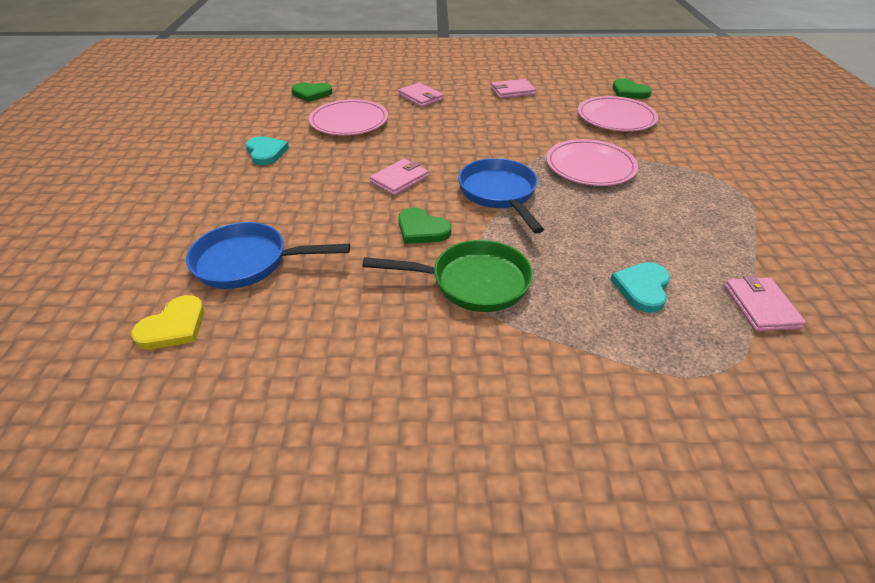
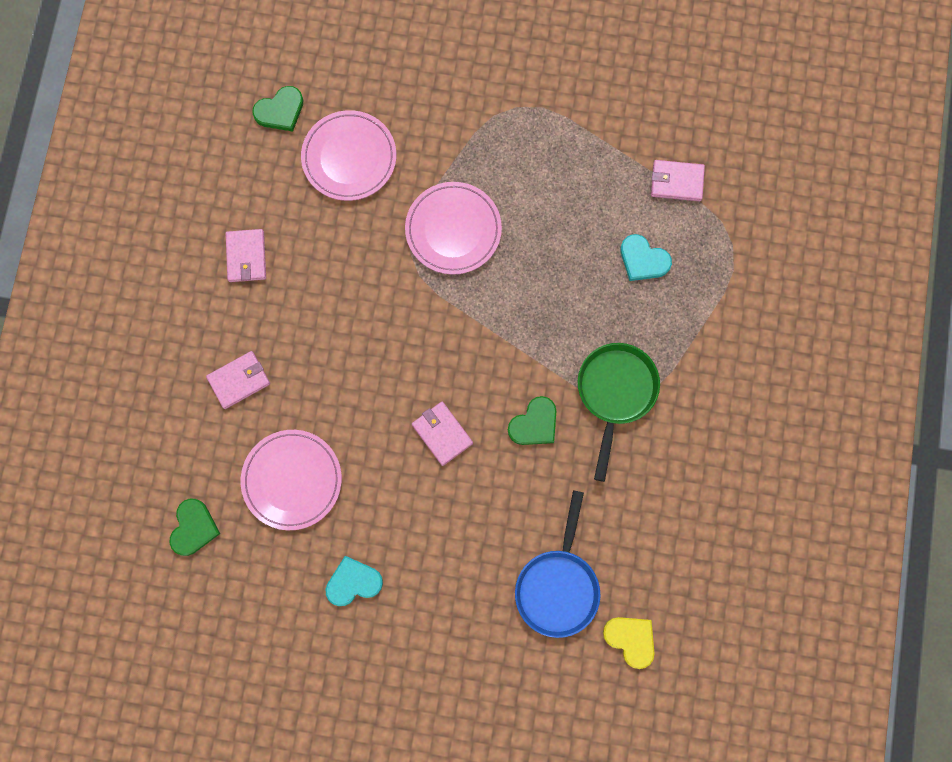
camera: 80 degrees left, 35 degrees up
(499, 194) = (488, 337): blue pan -> none

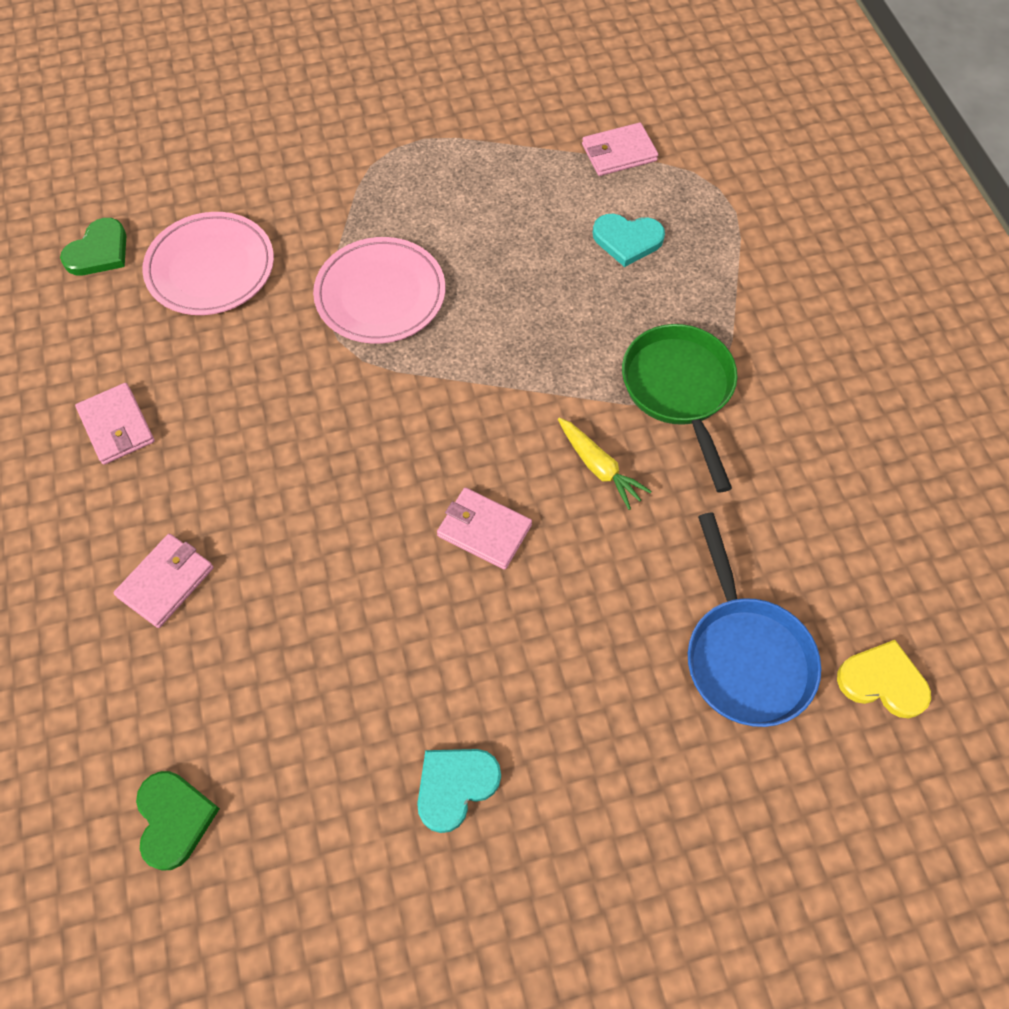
camera: 25 degrees left, 15 degrees down
(292, 480) = (299, 682): pink plate -> none
(534, 424) = (599, 467): green heart -> yellow carrot

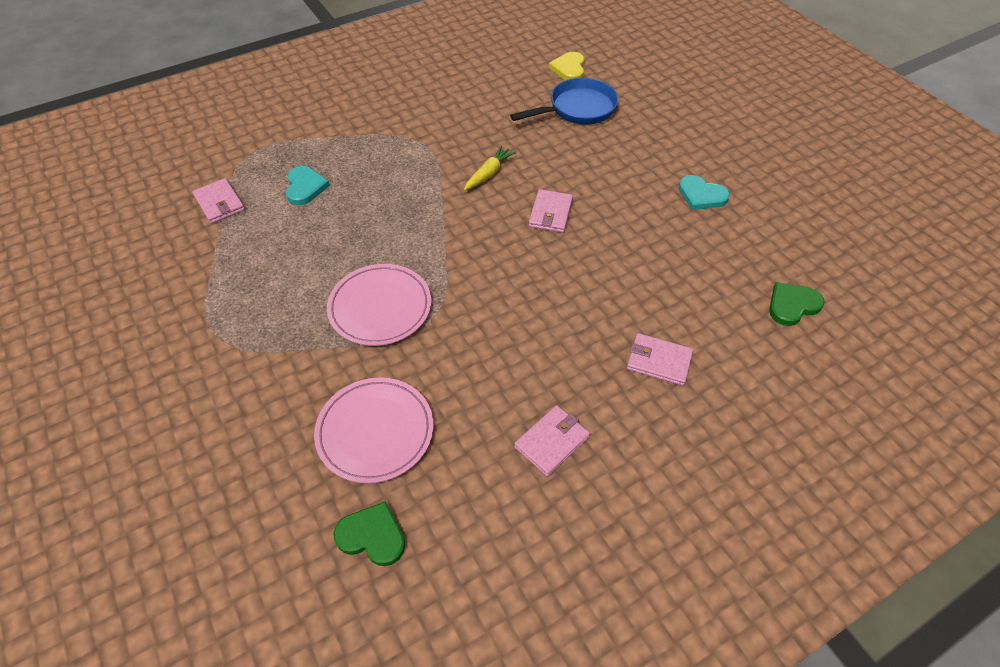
camera: 105 degrees left, 10 degrees down
(679, 391) = (423, 149): green pan -> none

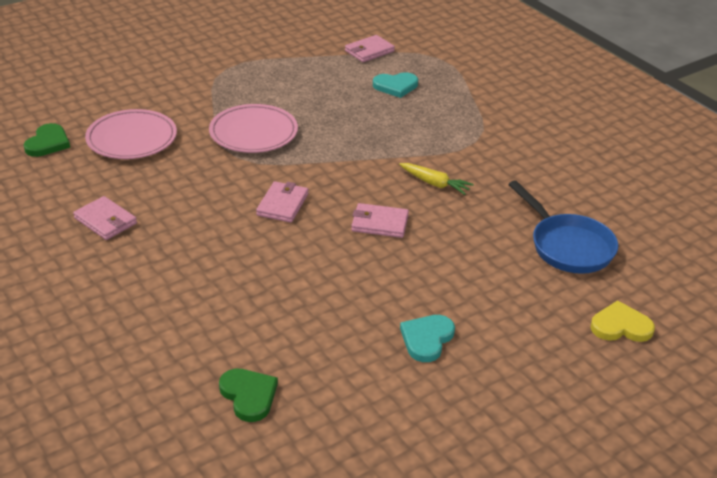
camera: 85 degrees right, 15 degrees down
(569, 69) = (651, 241): yellow heart -> yellow heart (620, 326)
(658, 361) = (181, 286): pink wallet -> pink wallet (282, 204)

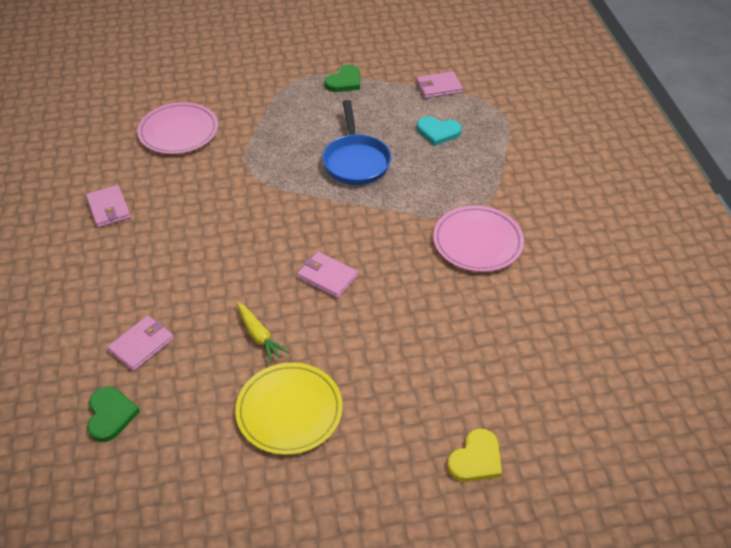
camera: 25 degrees right, 10 degrees up
(48, 143) = (112, 119): green heart -> green heart (344, 81)
(253, 133) = (280, 151): pink plate -> pink plate (477, 242)
(282, 204) = (257, 233): pink wallet -> pink wallet (141, 345)
(427, 339) = (289, 411): turquoise heart -> yellow plate
(435, 184) = (404, 248): yellow carrot -> yellow carrot (259, 336)
(567, 246) = (484, 354): blue pan -> blue pan (356, 161)
(620, 326) = (476, 459): yellow heart -> yellow heart turned 105 degrees clockwise

